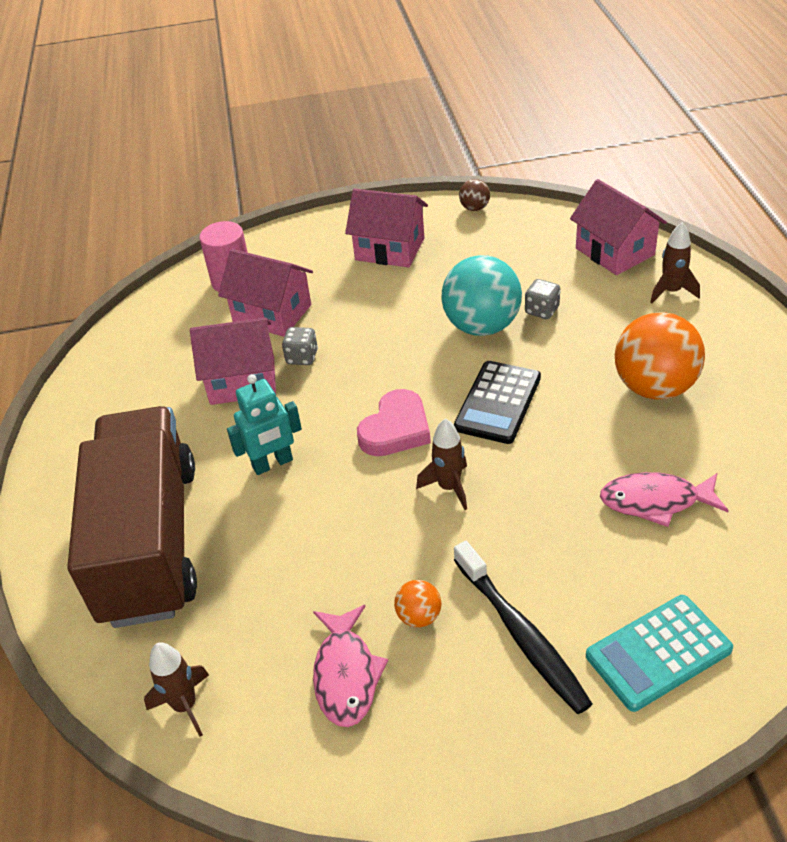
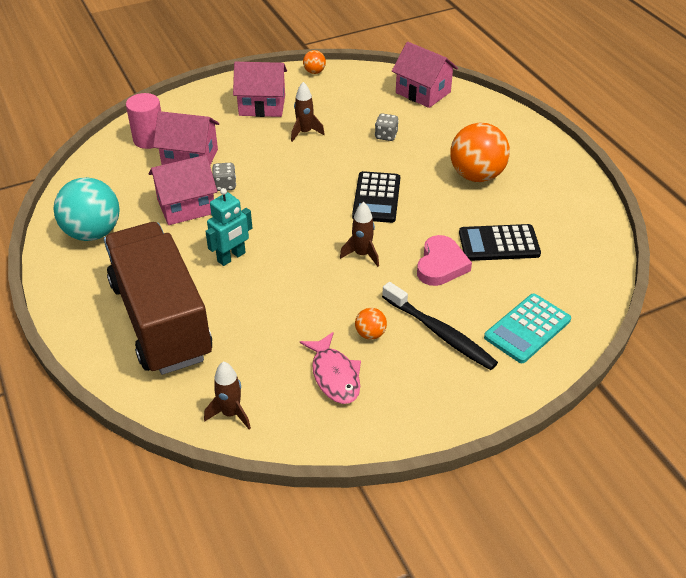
camera: 20 degrees left, 0 degrees up
(396, 429) = (312, 223): pink heart -> pink heart (441, 265)
(474, 208) = (314, 72): brown ball -> orange ball
(482, 326) = (348, 150): turquoise ball -> turquoise ball (93, 233)
(655, 501) = (499, 243): pink fish -> black calculator
(671, 291) = (469, 114): brown rocket -> brown rocket (305, 132)

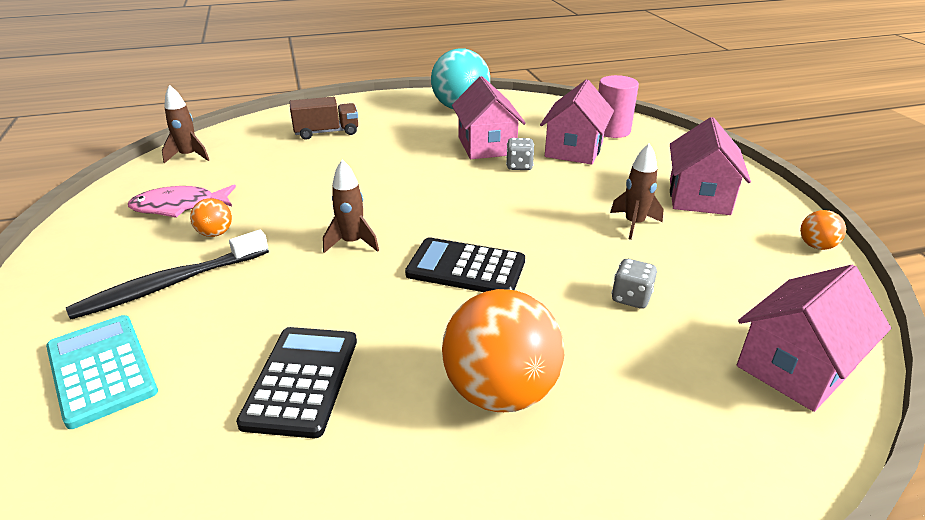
camera: 100 degrees right, 10 degrees down
(161, 320) = (326, 132): brown truck -> brown truck, size x0.43
(231, 257) = (393, 164): turquoise robot -> none
(441, 265) = (292, 306): pink heart -> none

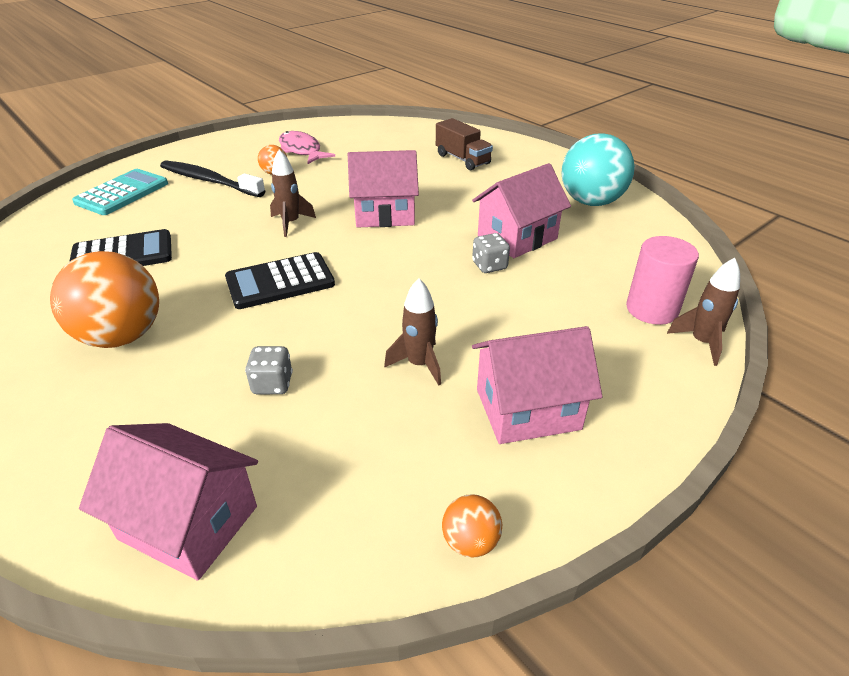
camera: 65 degrees right, 5 degrees up
(189, 156) = (373, 128): brown rocket -> brown rocket (701, 342)
(466, 268) = (280, 281): black calculator -> black calculator turned 105 degrees counterclockwise
(574, 149) = (565, 291): pink house -> pink house (384, 214)

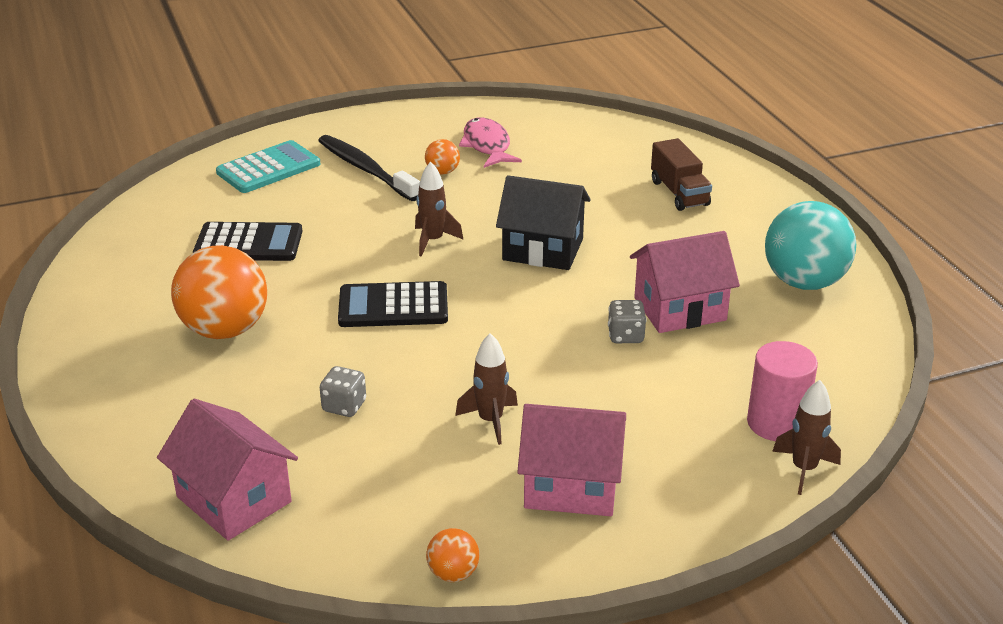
camera: 20 degrees right, 5 degrees down
(384, 214) = (543, 249): pink house -> black house

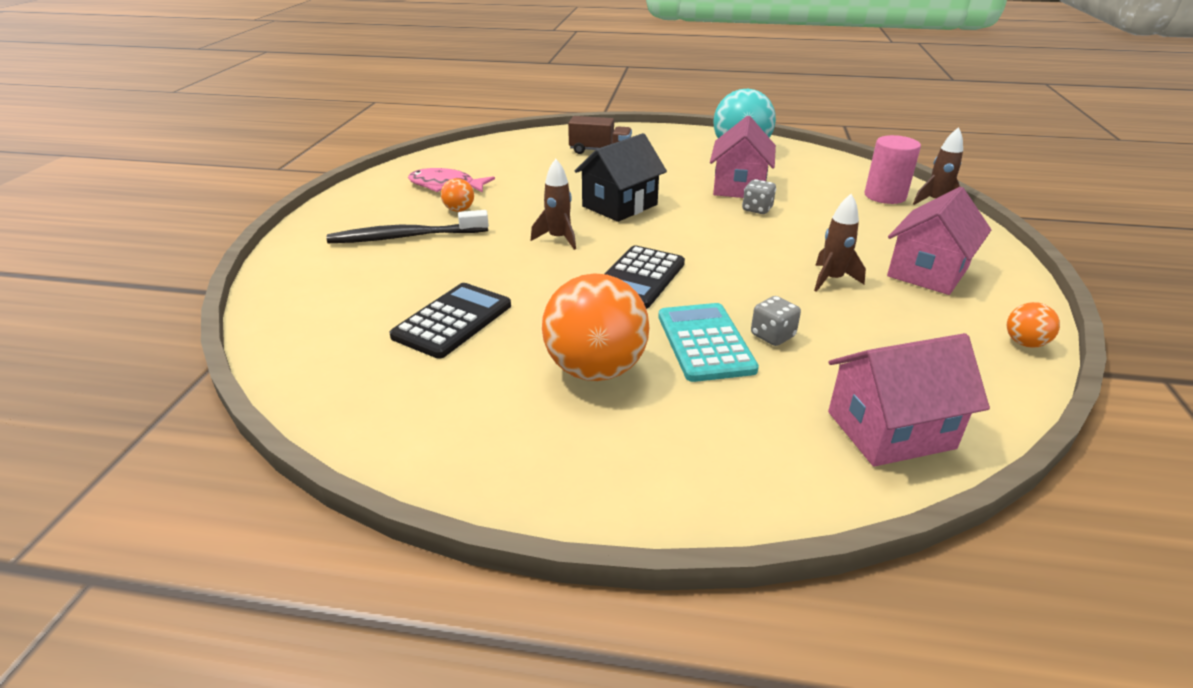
camera: 60 degrees left, 0 degrees up
(268, 168) = (329, 279): turquoise calculator -> turquoise calculator (705, 342)

